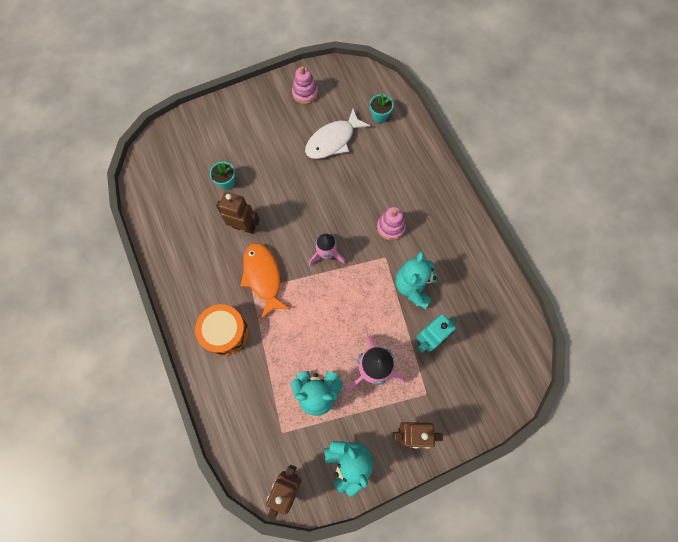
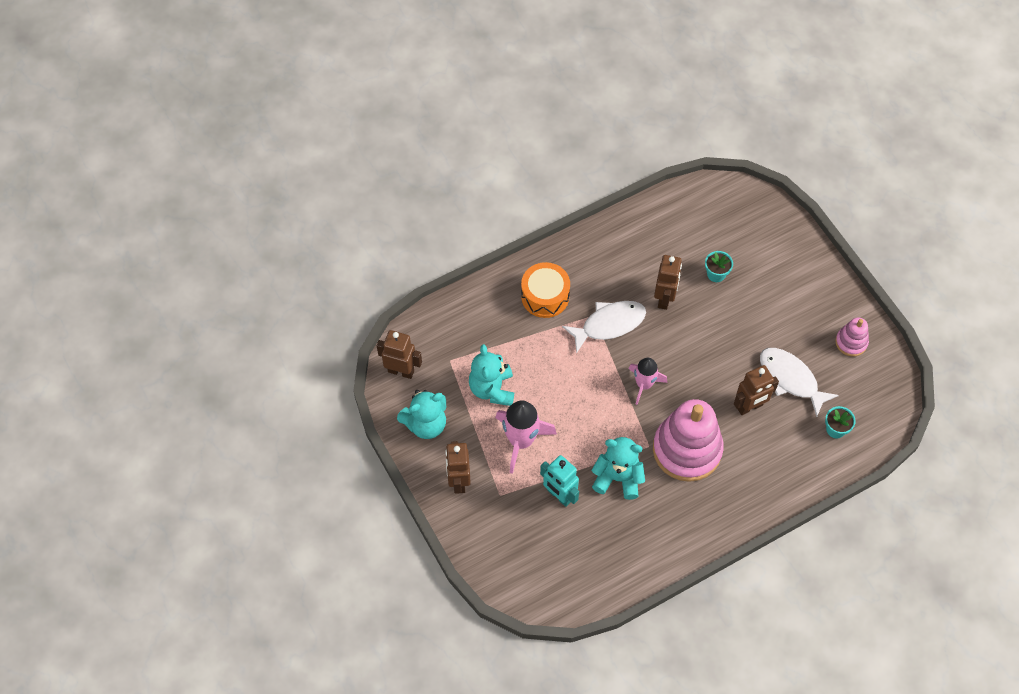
camera: 85 degrees right, 10 degrees down
(263, 277) = (609, 324): orange fish -> white fish
(355, 174) = (750, 407): none -> brown robot
(390, 227) = (687, 450): pink stacking toy -> pink stacking toy, size x2.08

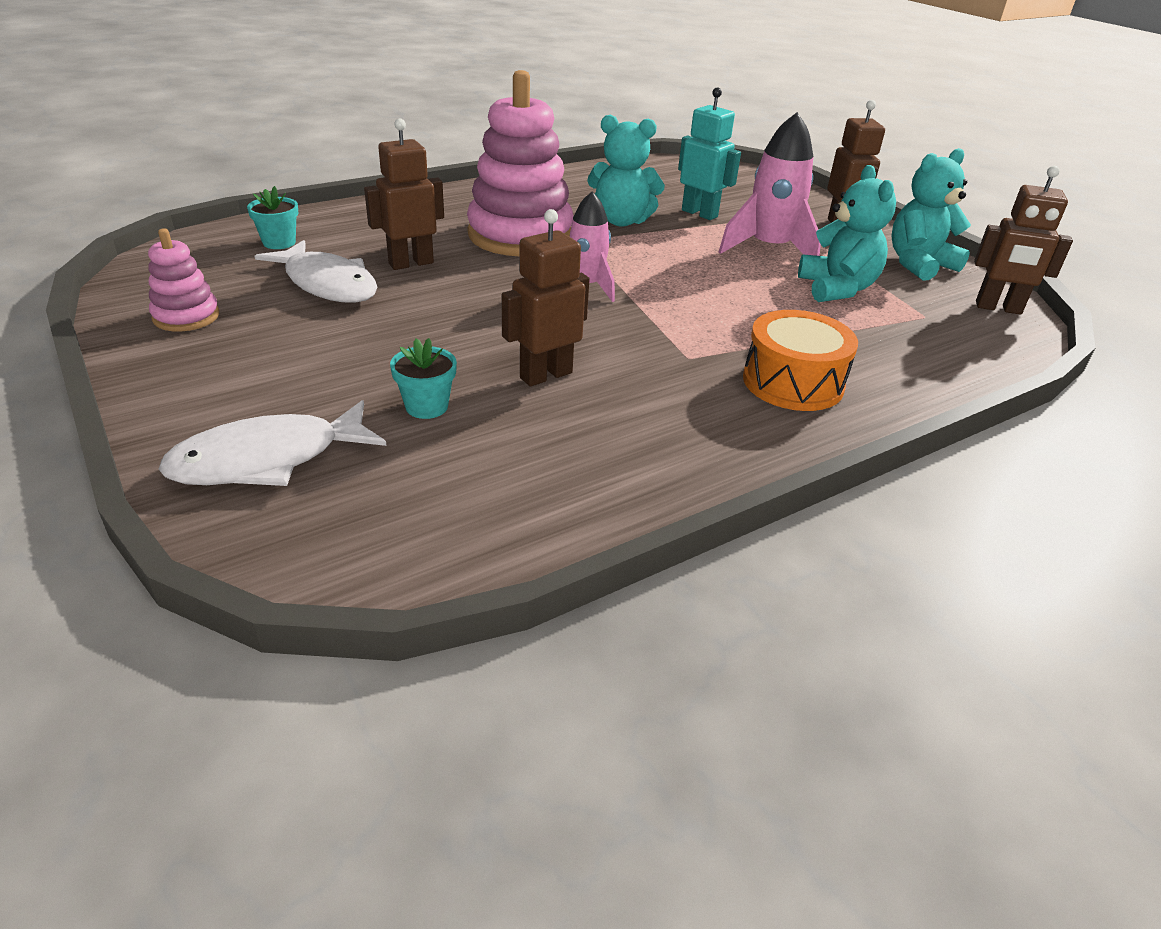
camera: 175 degrees right, 25 degrees down
(609, 324) = (655, 346): white fish -> white fish (267, 459)
(664, 298) = (545, 375): brown robot -> brown robot turned 45 degrees clockwise

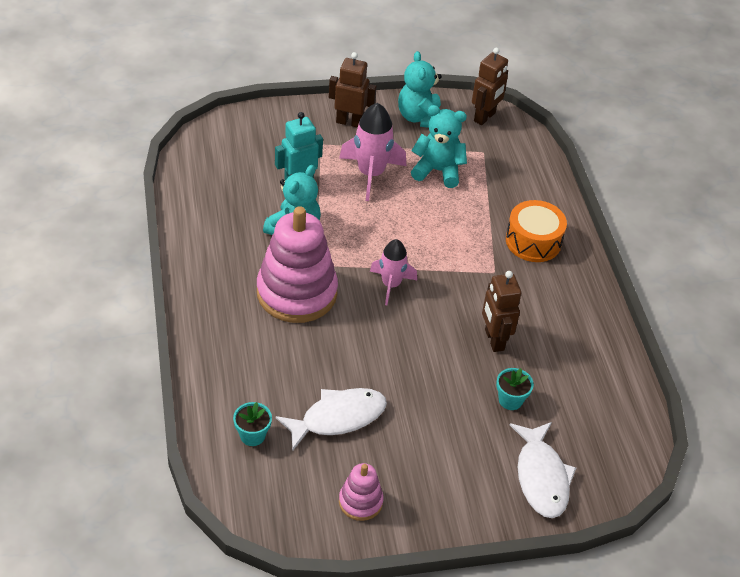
camera: 70 degrees left, 10 degrees up
(411, 263) = (321, 365): brown robot -> none

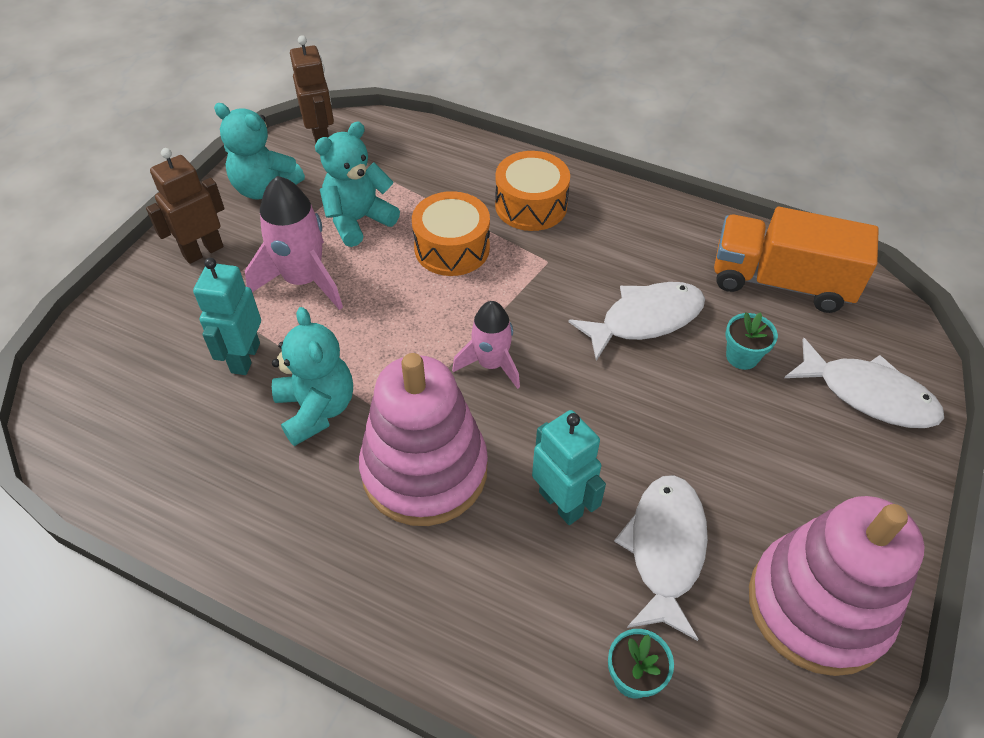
camera: 50 degrees left, 5 degrees up
(327, 360) = (561, 503): none -> turquoise robot
(360, 502) = (817, 606): pink stacking toy -> pink stacking toy, size x2.08
(459, 223) = (452, 248): none -> orange drum
(494, 340) = (645, 319): brown robot -> white fish
(596, 396) = (780, 282): none -> orange truck

